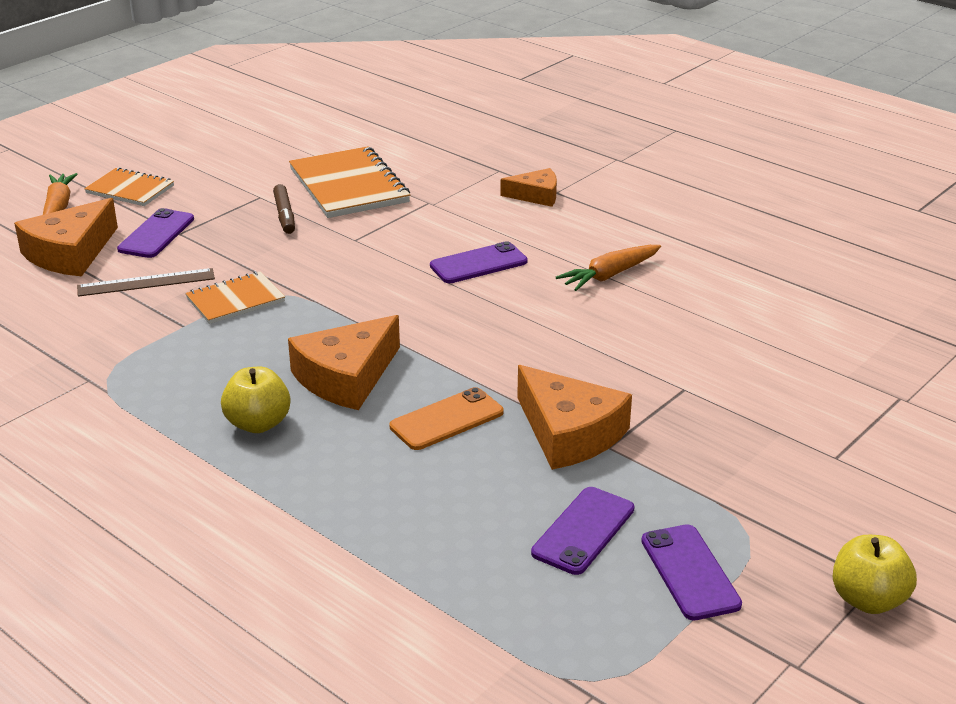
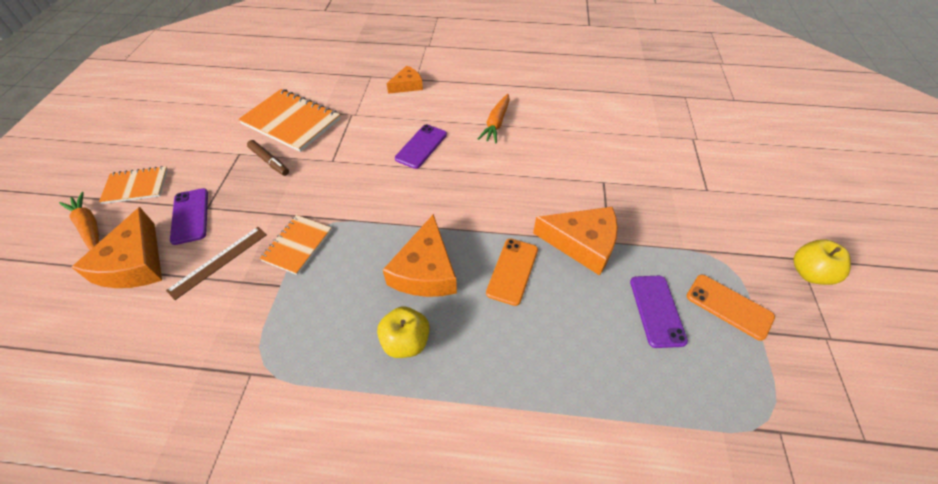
camera: 35 degrees left, 20 degrees up
(690, 572) = (729, 306): purple phone -> orange phone

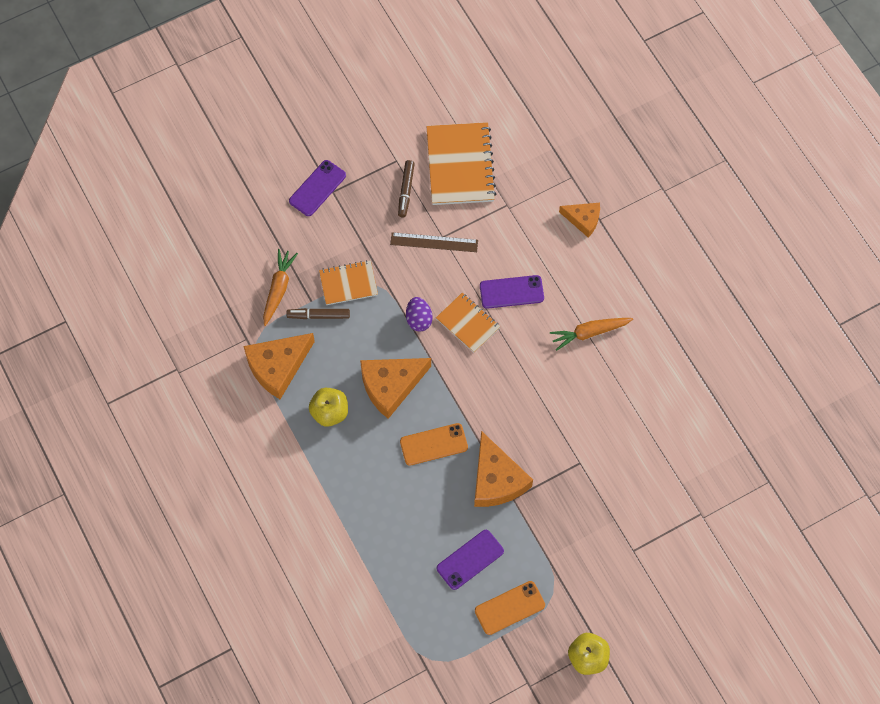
camera: 55 degrees right, 15 degrees up
(89, 227) = (261, 133): orange carrot -> orange carrot (278, 289)
(135, 263) = (259, 194): orange cheese -> orange cheese (278, 367)
(136, 186) = (312, 123): orange notebook -> orange notebook (468, 323)
(219, 261) = (299, 245): brown ruler -> brown ruler (434, 242)
(300, 288) = (318, 315): none -> brown marker
(384, 214) = (419, 319): none -> purple egg
(729, 306) = (510, 608): orange phone -> orange phone turned 60 degrees clockwise

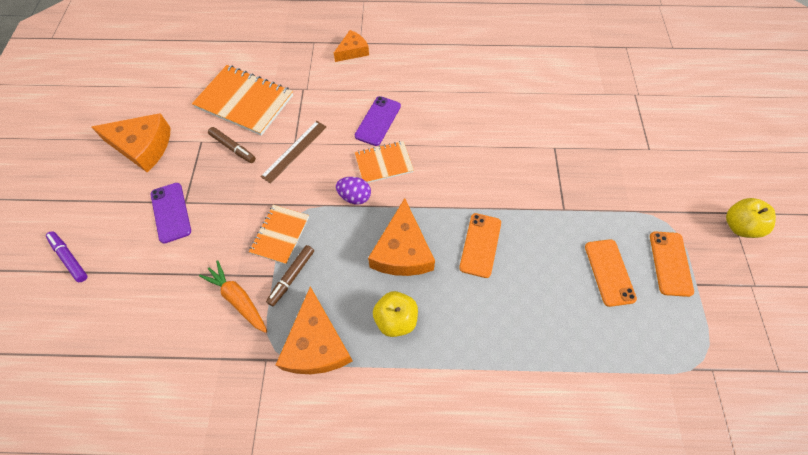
camera: 60 degrees left, 5 degrees down
(238, 147) = (69, 258): none -> purple marker
(470, 559) = (609, 272): purple phone -> orange phone
(496, 479) = (540, 212): orange cheese -> orange cheese (143, 146)
(589, 333) = (447, 90): orange carrot -> none

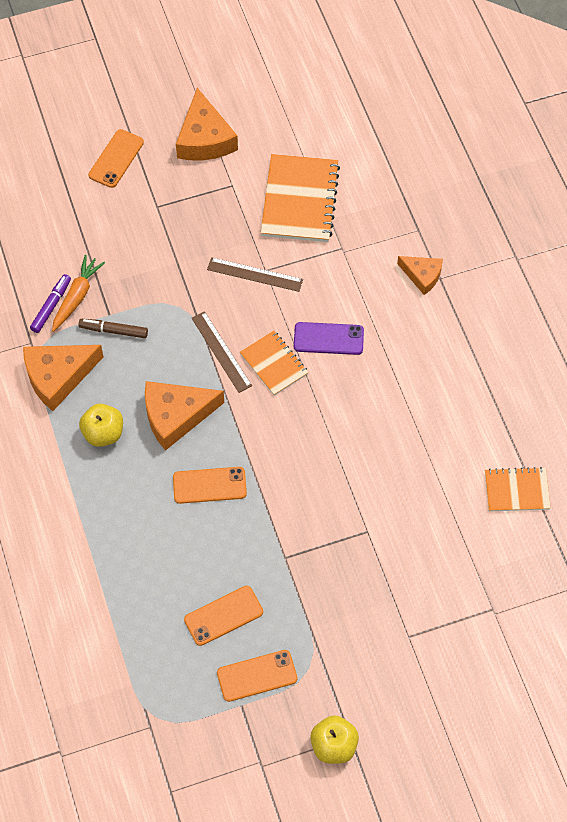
camera: 70 degrees right, 0 degrees up
(69, 258) = (67, 147): purple marker -> purple marker (51, 306)
(113, 220) = (116, 159): none -> orange phone
(171, 212) = (141, 201): purple phone -> none
(233, 148) = (236, 217): brown marker -> none
(280, 235) = (153, 303): orange notebook -> orange notebook (516, 490)
(355, 197) = (221, 351): purple egg -> brown ruler

